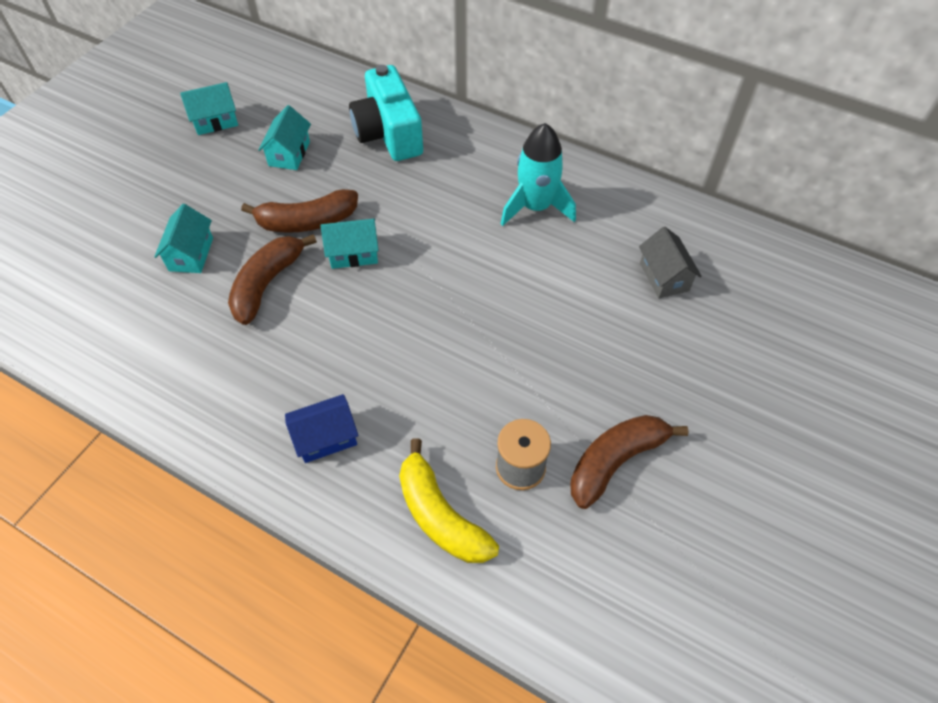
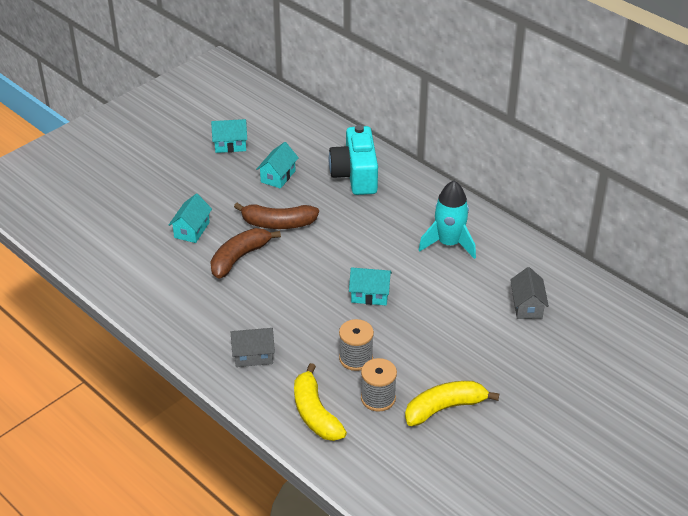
camera: 15 degrees right, 15 degrees down
(326, 437) = (253, 356): blue house -> grey house
(353, 253) = (305, 250): turquoise house -> turquoise house (370, 295)
(470, 408) = (356, 358): none -> grey spool
(615, 461) = (445, 408): brown banana -> yellow banana

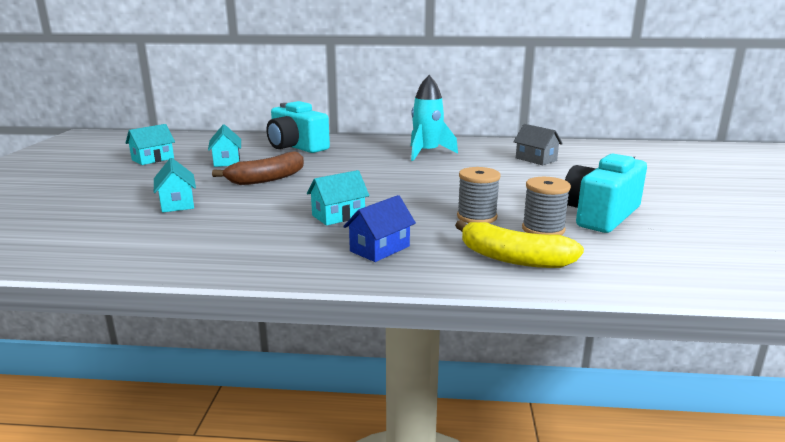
camera: 40 degrees left, 20 degrees down
(239, 258) = (258, 203): brown banana -> none
(253, 356) = (379, 249): grey house -> blue house
(370, 295) = (418, 186): turquoise house -> turquoise house (338, 216)
(445, 408) = (600, 215): yellow banana -> turquoise camera

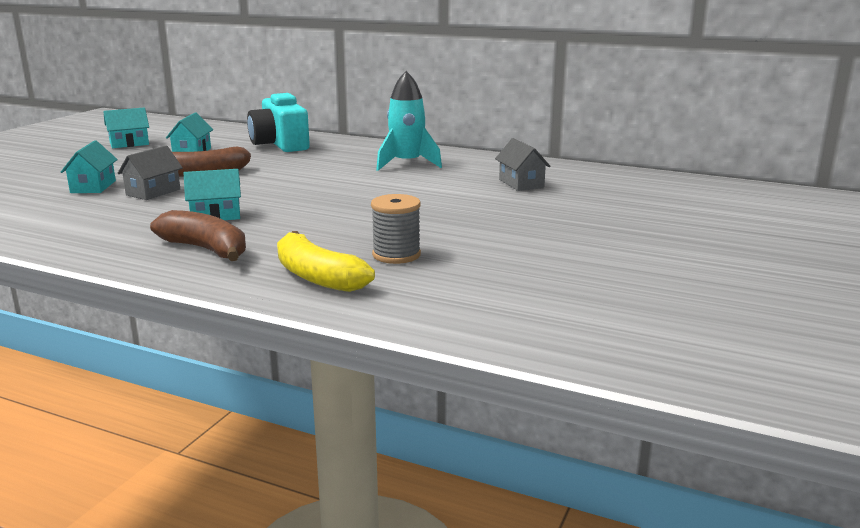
camera: 20 degrees right, 0 degrees up
(246, 201) = (153, 192): none -> grey house
(379, 249) = (206, 249): blue house -> brown banana
(477, 217) = (348, 234): grey spool -> none
(600, 215) = (487, 249): turquoise camera -> none

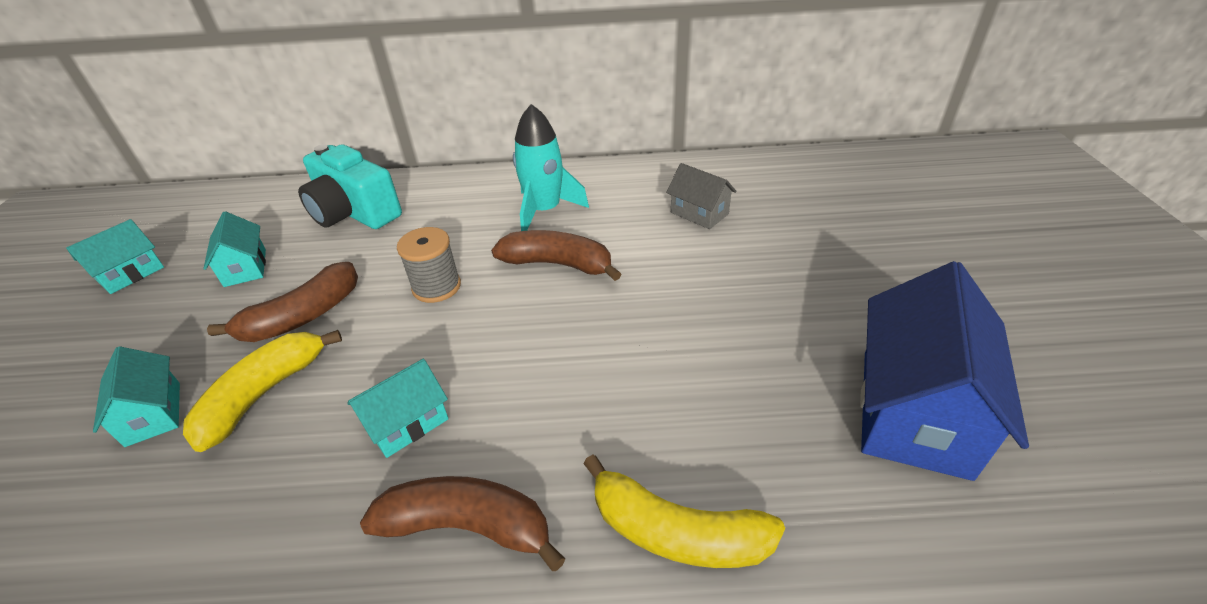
camera: 25 degrees left, 20 degrees up
(153, 192) = (264, 394): grey house -> yellow banana
(384, 184) = (558, 264): none -> brown banana
(396, 255) = (717, 427): grey spool -> grey spool (436, 287)
(544, 279) = (913, 411): none -> blue house

